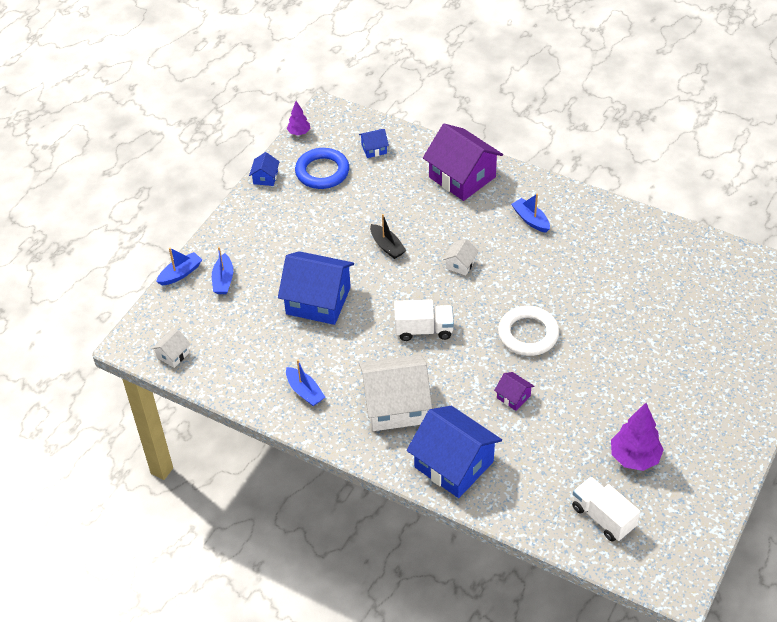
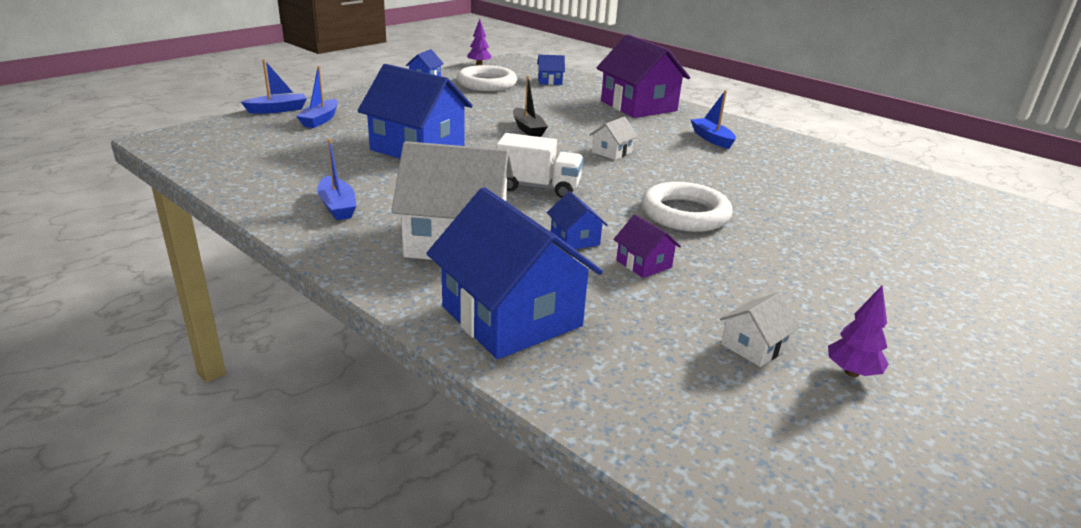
camera: 10 degrees right, 20 degrees down
(173, 355) = (202, 154): white house -> white house (753, 346)
(322, 172) = (486, 84): blue ring -> white ring
(466, 383) = (575, 239): none -> blue house
(603, 517) = (782, 449): white truck -> none
(634, 458) = (852, 372): purple tree -> purple tree, size x0.56

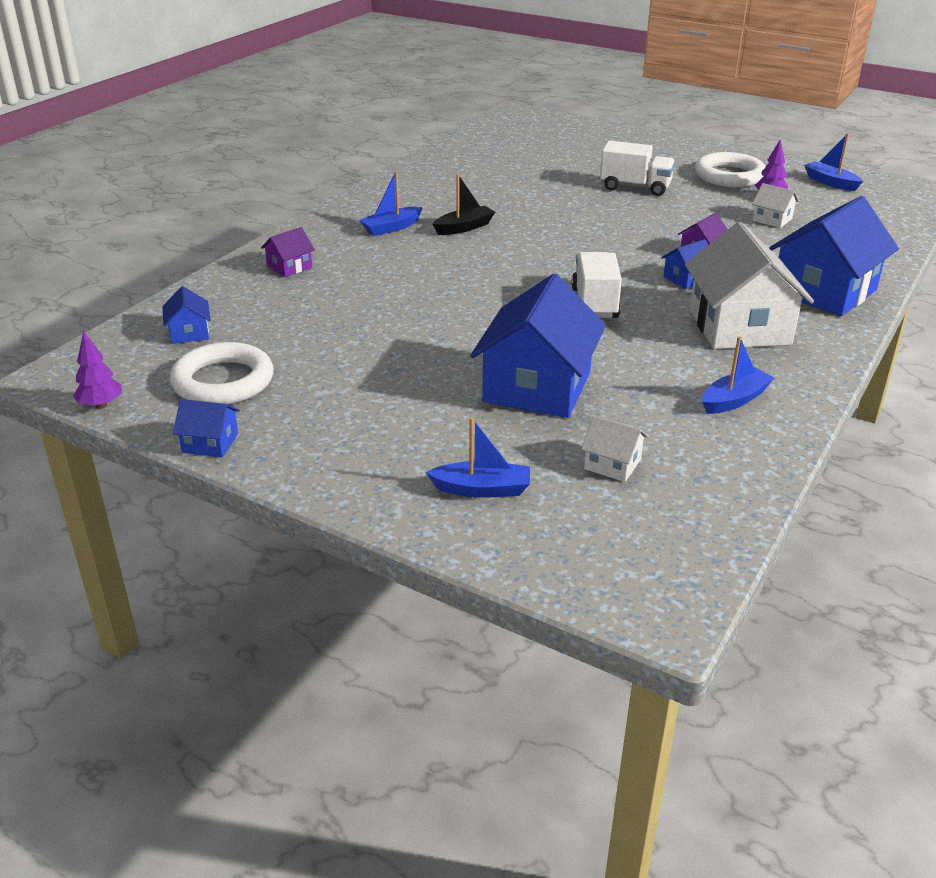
camera: 100 degrees left, 5 degrees up
(277, 110) = (459, 547): blue boat -> blue boat (830, 182)
(528, 129) = (422, 326): black boat -> black boat (464, 228)
(611, 152) = (468, 274): white house -> white house (612, 464)
(638, 106) = (289, 267): purple house -> purple house, size x0.44
(685, 214) = (596, 239): white ring -> white ring (729, 176)
(856, 267) = (635, 187): none -> white truck

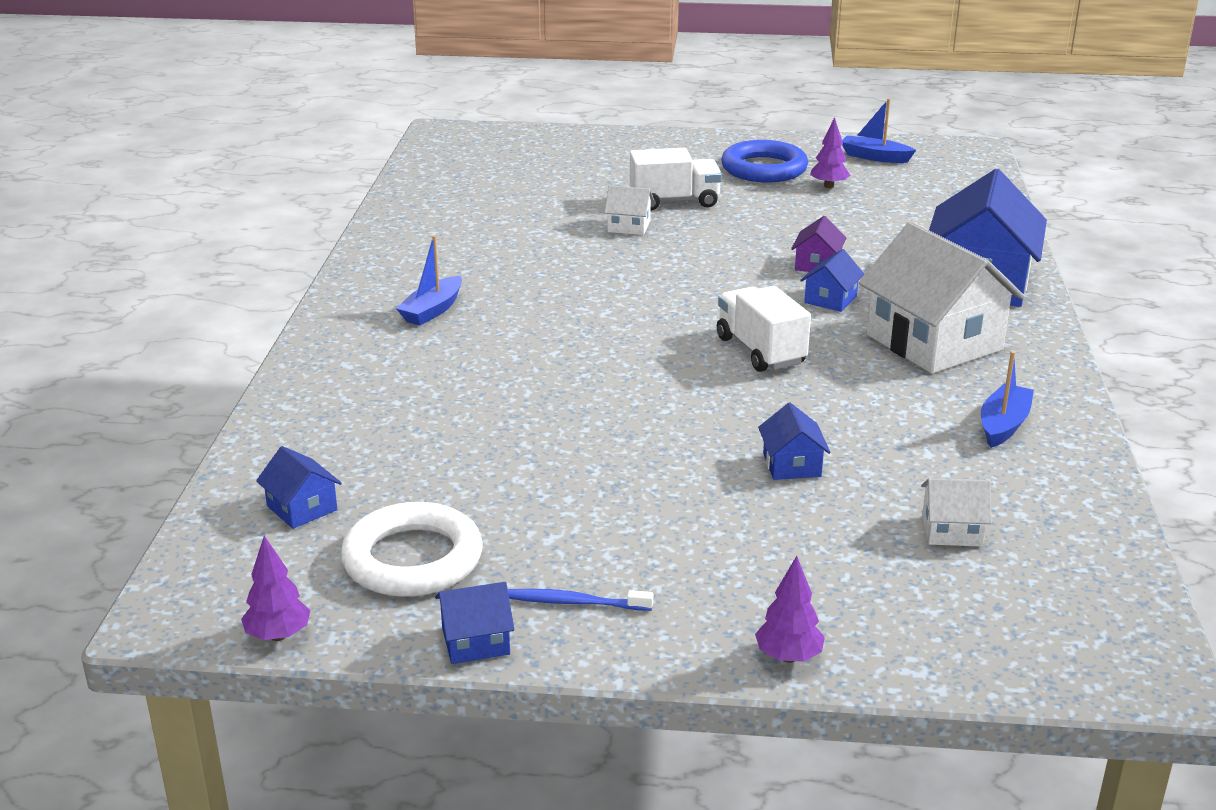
camera: 25 degrees left, 5 degrees down
(289, 267) = (350, 390): purple house -> none
(296, 437) = (575, 602): none -> blue toothbrush
(401, 515) = (788, 657): none -> purple tree
(464, 228) = (522, 291): black boat -> none
(482, 489) = (846, 600): blue boat -> none
(537, 387) = (791, 465): blue house -> blue house, size x0.44
(729, 176) = (764, 169): white ring -> blue ring
(772, 219) = (855, 212): white house -> white house (629, 226)

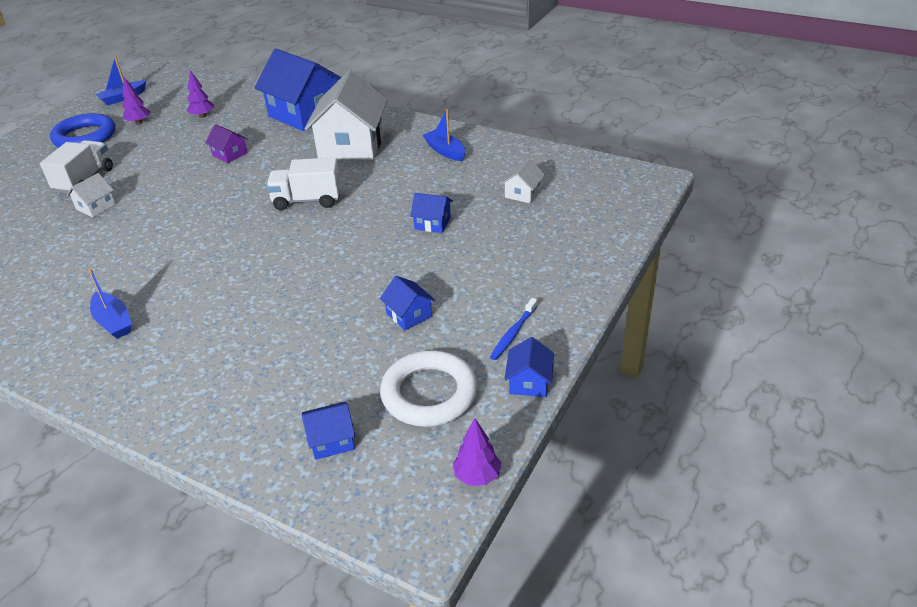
camera: 65 degrees left, 10 degrees up
(788, 657) = (597, 271): purple tree -> purple tree (202, 116)
(830, 299) = (274, 162): blue house -> blue house (409, 315)
(934, 342) = (351, 145): white house -> white house turned 75 degrees counterclockwise

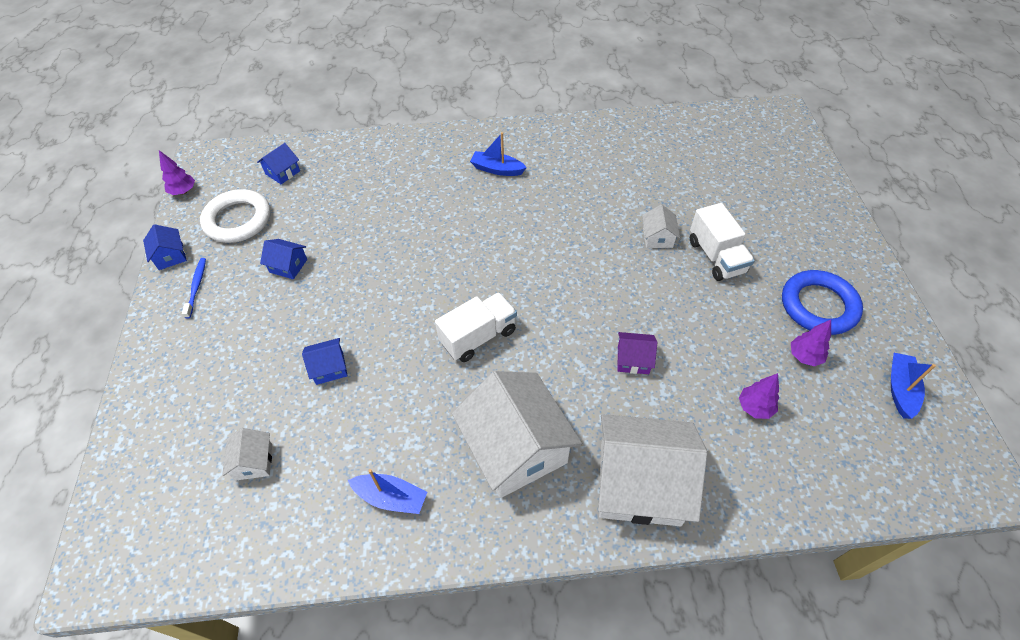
camera: 145 degrees right, 15 degrees up
(305, 114) = (639, 483): blue house -> white house

